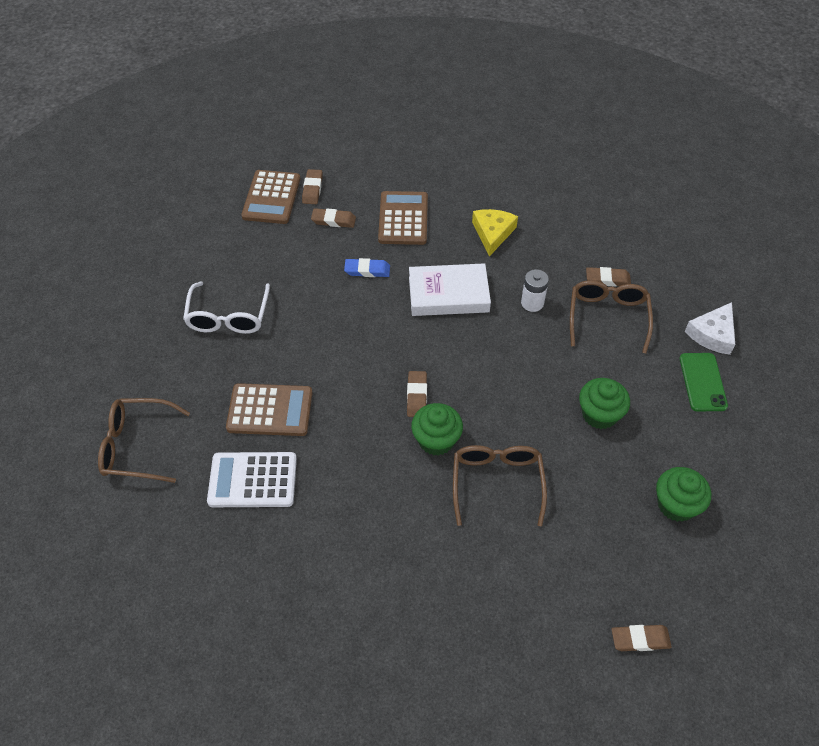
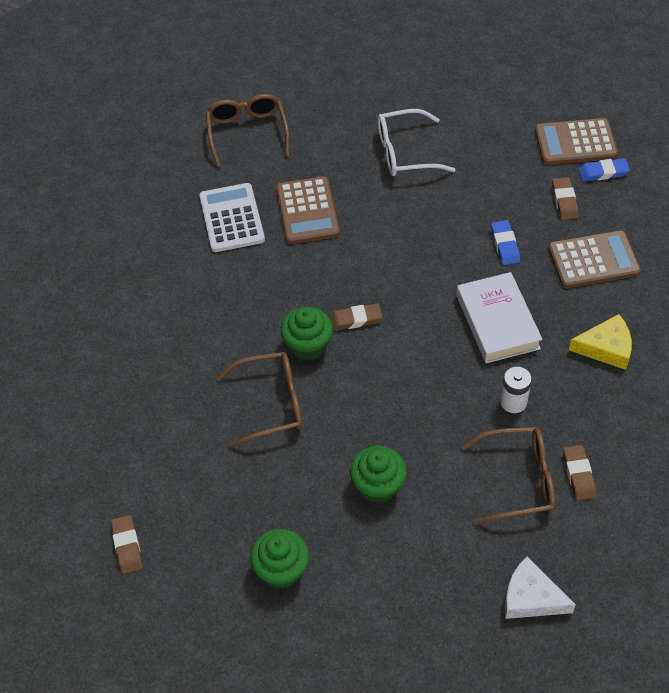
camera: 80 degrees right, 0 degrees up
(312, 189) = (603, 172): brown eraser -> blue eraser
(702, 382) = (453, 589): green phone -> none

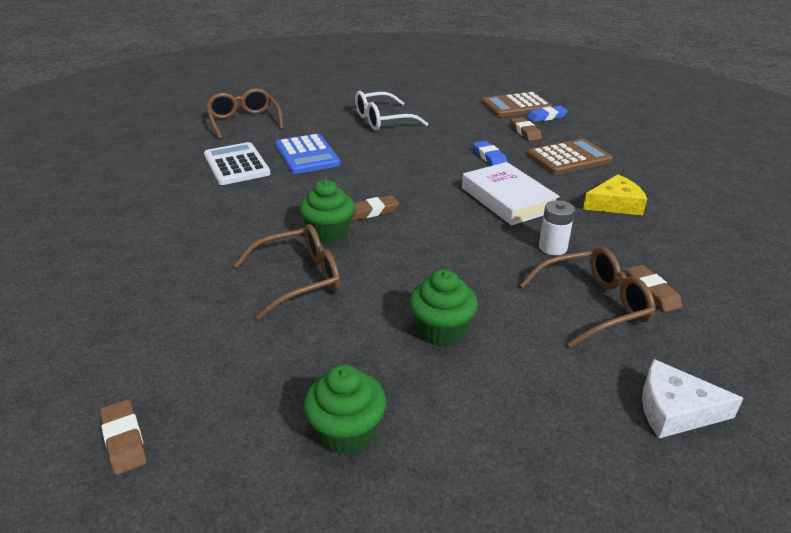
camera: 15 degrees left, 20 degrees down
(307, 211) = (307, 155): brown calculator -> blue calculator

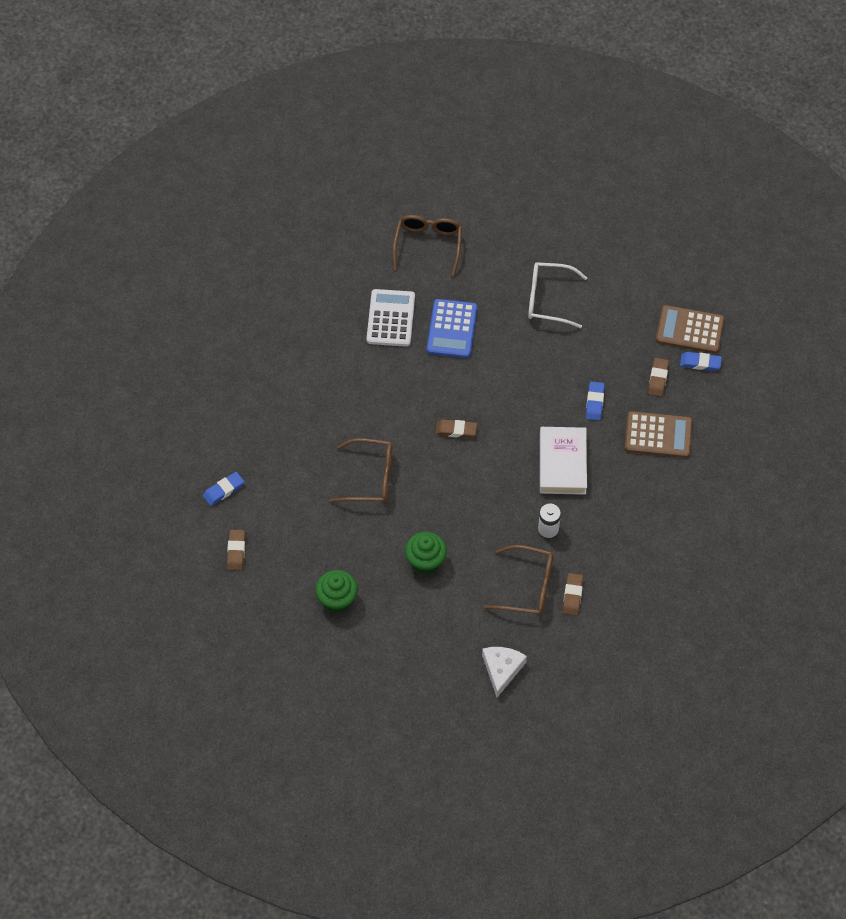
camera: 30 degrees right, 25 degrees up
(72, 368) = (223, 490): none -> blue eraser
(329, 233) = (413, 440): green cupcake -> none
(615, 204) = (636, 508): yellow cheese -> none
(675, 409) = (502, 669): white cheese -> white cheese turned 60 degrees clockwise

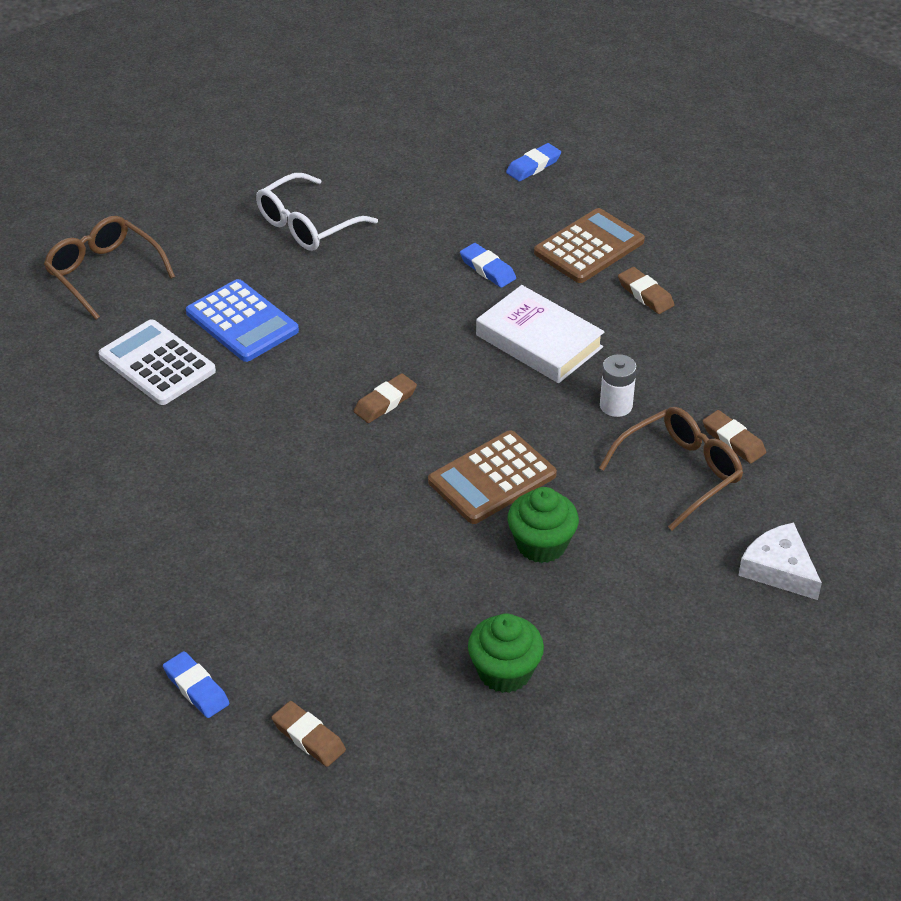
camera: 50 degrees left, 15 degrees down
(223, 490) = (196, 688): blue eraser -> blue eraser turned 45 degrees counterclockwise
(370, 478) = (357, 522): brown glasses -> none
(658, 379) = (515, 206): brown eraser -> brown eraser (645, 294)
(690, 330) = (482, 150): brown calculator -> brown calculator (492, 478)

